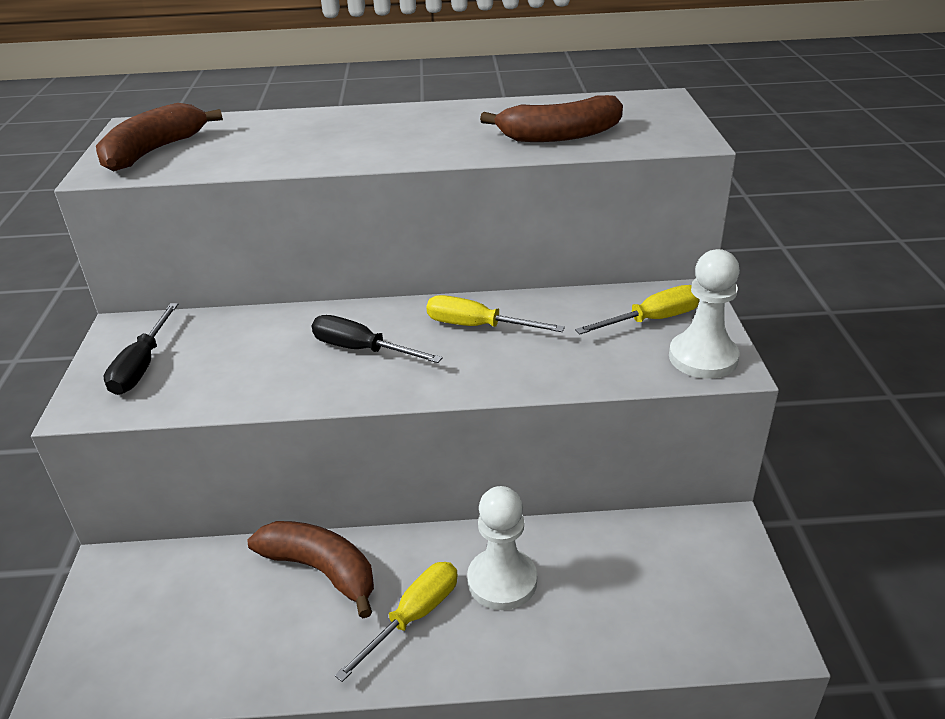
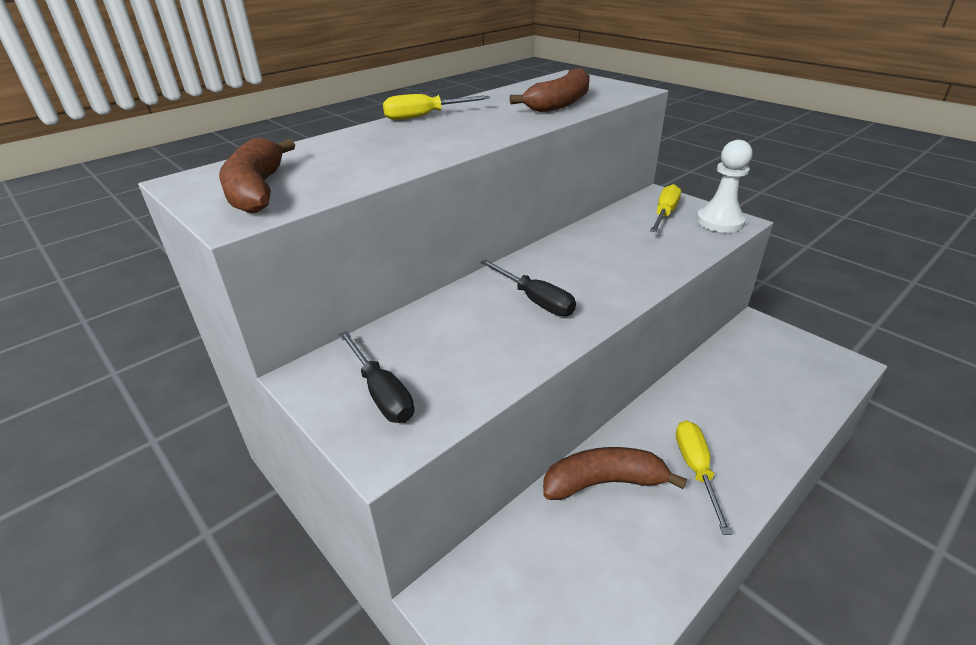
camera: 40 degrees left, 0 degrees up
(361, 350) = (535, 300): black screwdriver -> black screwdriver turned 120 degrees counterclockwise
(477, 326) = (581, 255): yellow screwdriver -> yellow screwdriver (425, 116)
(502, 581) = (707, 417): white pawn -> none

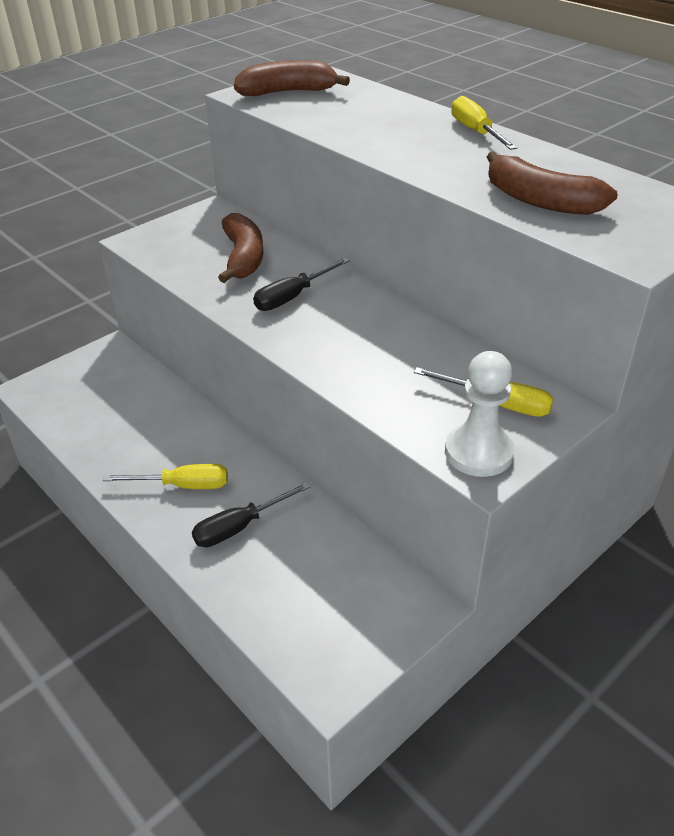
camera: 90 degrees right, 5 degrees up
(381, 393) = (187, 236): black screwdriver -> black screwdriver (240, 527)
(604, 482) = (182, 425): brown banana -> brown banana (243, 258)

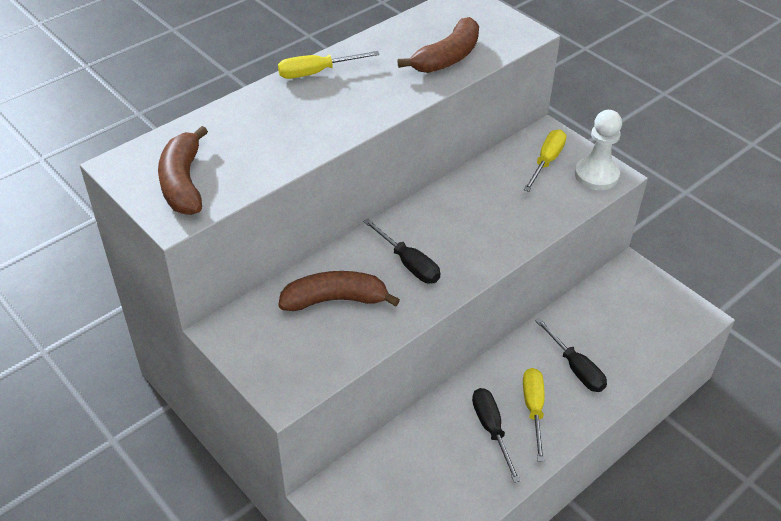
camera: 90 degrees left, 5 degrees up
(162, 451) = (491, 429): none -> black screwdriver

